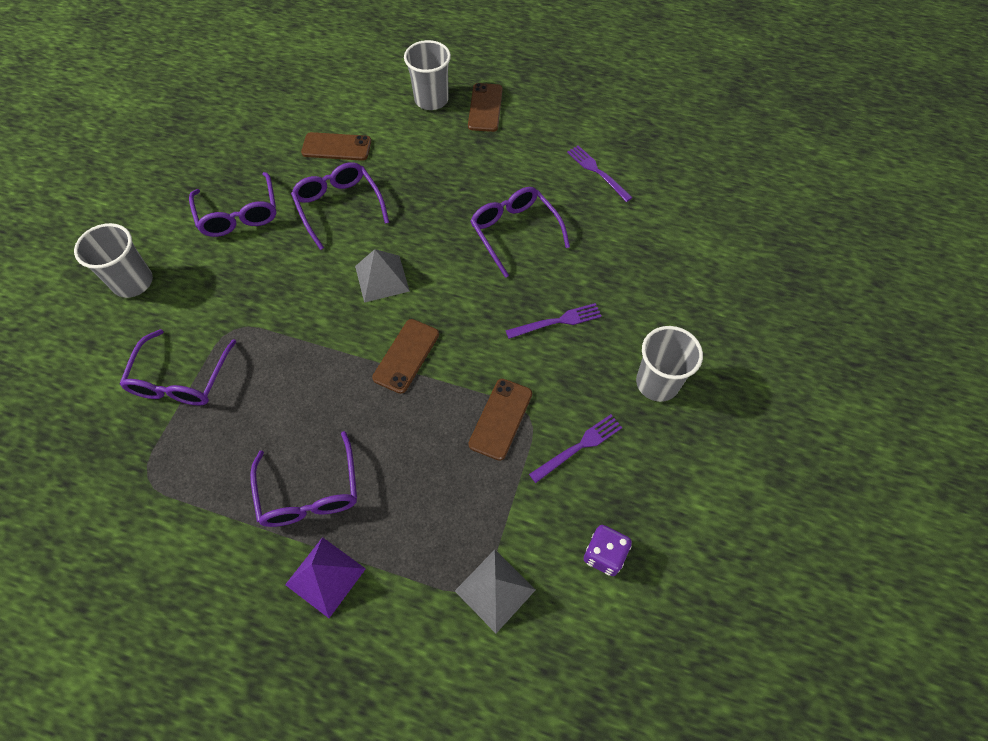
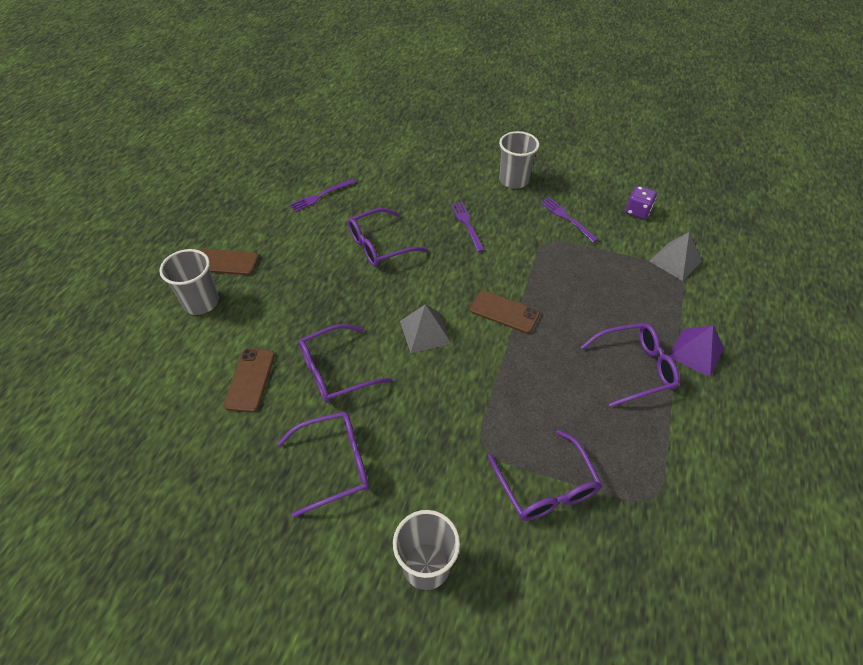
camera: 90 degrees left, 10 degrees down
(181, 379) = (546, 487): purple glasses -> purple glasses turned 60 degrees clockwise
(500, 419) = (552, 256): brown phone -> none

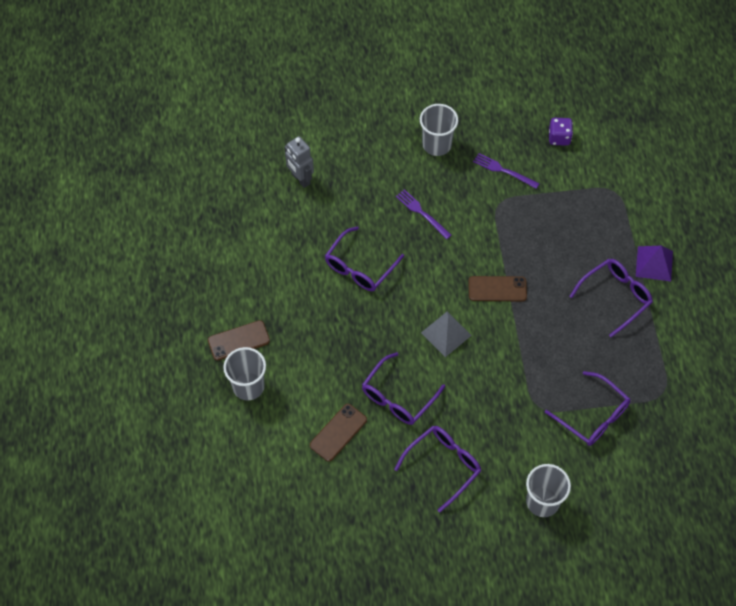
camera: 25 degrees left, 10 degrees up
(250, 380) = (338, 432): brown phone -> brown phone turned 60 degrees clockwise
(321, 196) = (272, 235): purple fork -> none
(375, 166) = (300, 179): none -> grey robot
(675, 261) = (609, 180): grey pyramid -> none

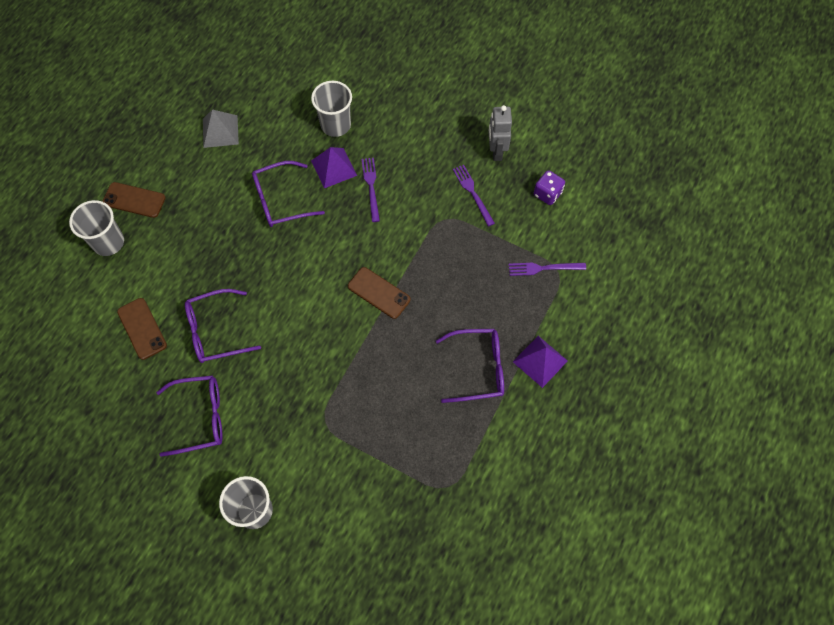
camera: 35 degrees right, 5 degrees up
(300, 179) = (297, 98): grey robot -> grey robot (496, 151)
(338, 432) = (142, 328): brown phone -> brown phone turned 75 degrees clockwise
(379, 216) = (334, 168): none -> purple pyramid
(437, 144) = (434, 136): grey cup -> grey cup (335, 125)
(446, 334) = (302, 303): grey pyramid -> grey pyramid (220, 131)
(593, 416) = (365, 464): purple glasses -> none
(602, 195) = (544, 268): none -> purple fork

